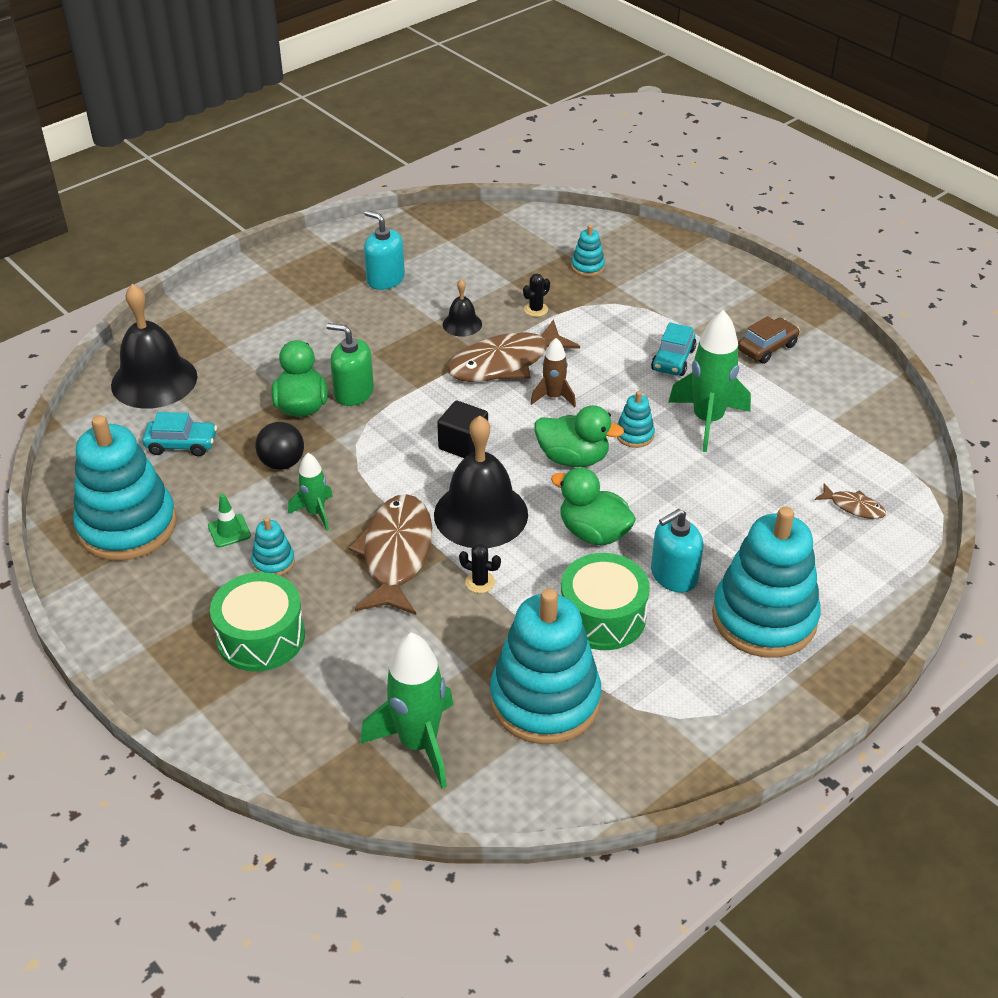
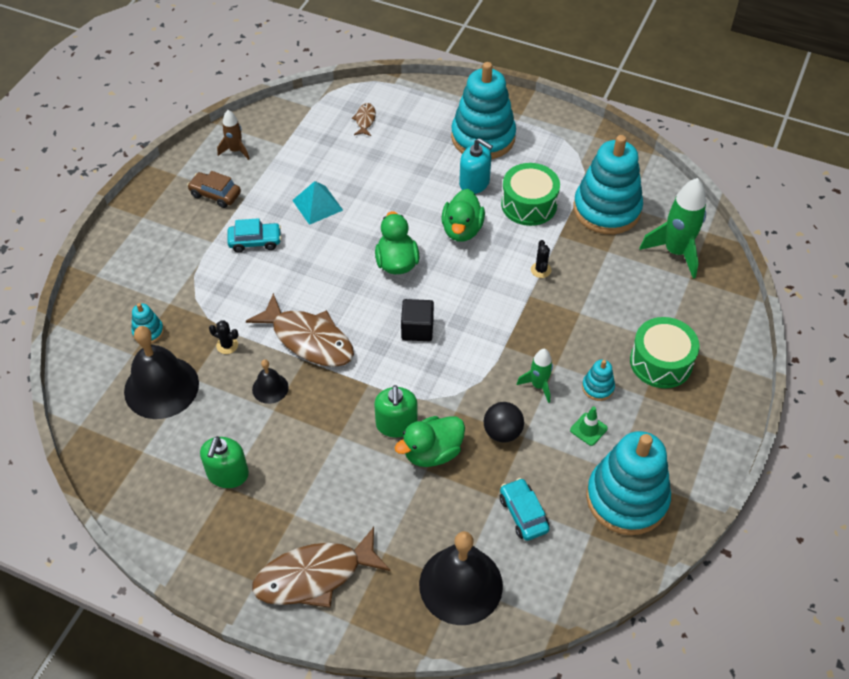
camera: 115 degrees left, 10 degrees up
(385, 279) = (227, 474): turquoise soap dispenser -> green soap dispenser
(396, 554) = (546, 322): brown fish -> brown fish (314, 576)
(481, 514) = (481, 292): black bell -> black bell (161, 387)
(553, 397) = (335, 296): brown rocket -> brown rocket (235, 151)
(634, 435) = (353, 238): turquoise stacking toy -> none
(707, 421) = (317, 205): green rocket -> turquoise pyramid

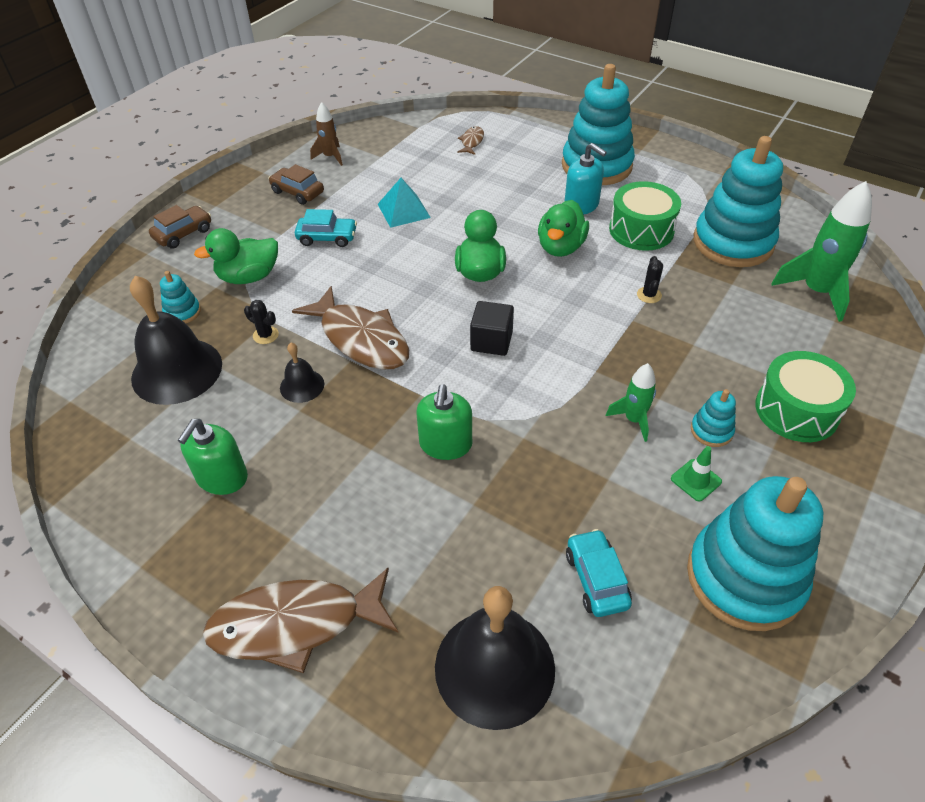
camera: 10 degrees right, 5 degrees down
(122, 251) = (183, 234): none -> brown car
(432, 452) = (485, 483): green duck -> green duck (249, 277)
(502, 432) = (580, 470): black ball -> none

